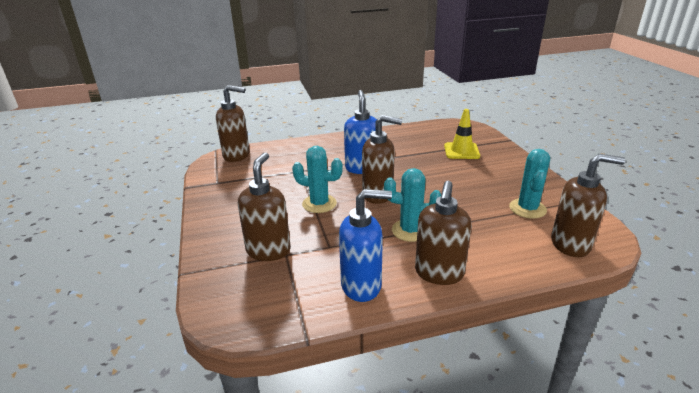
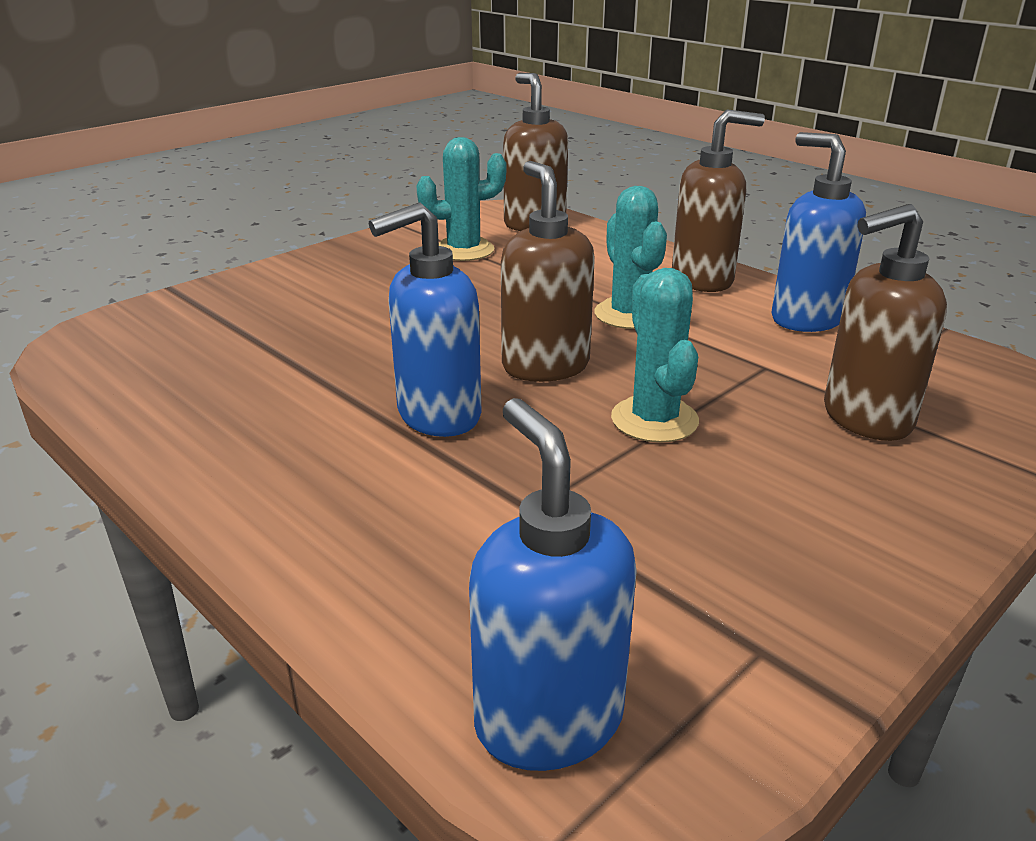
camera: 120 degrees left, 0 degrees up
(237, 155) = (548, 720): brown soap dispenser -> blue soap dispenser
(461, 151) = (260, 322): yellow traffic cone -> none

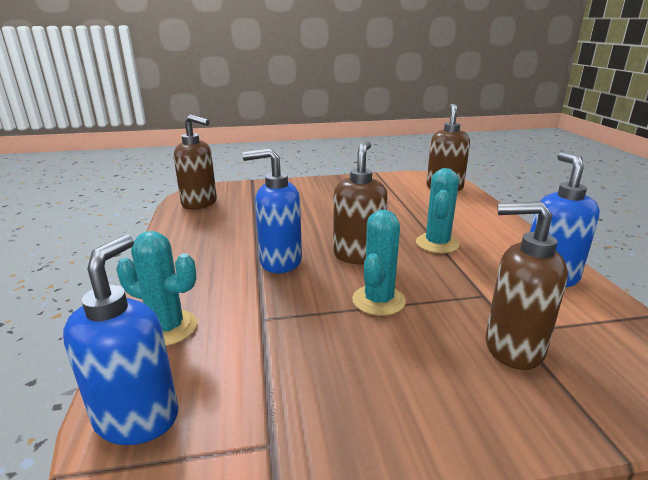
camera: 35 degrees right, 5 degrees down
(464, 250) = (391, 192): turquoise cactus -> turquoise cactus (167, 328)
(703, 280) = (506, 237): brown soap dispenser -> brown soap dispenser (200, 203)

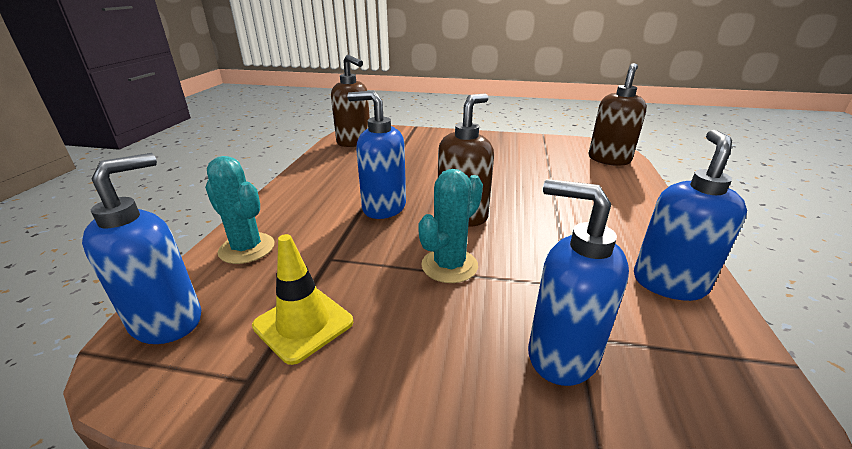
camera: 20 degrees right, 5 degrees up
(285, 382) = (303, 324): none -> yellow traffic cone
(437, 243) = (556, 218): turquoise cactus -> none
(512, 348) = (561, 354): brown soap dispenser -> blue soap dispenser

